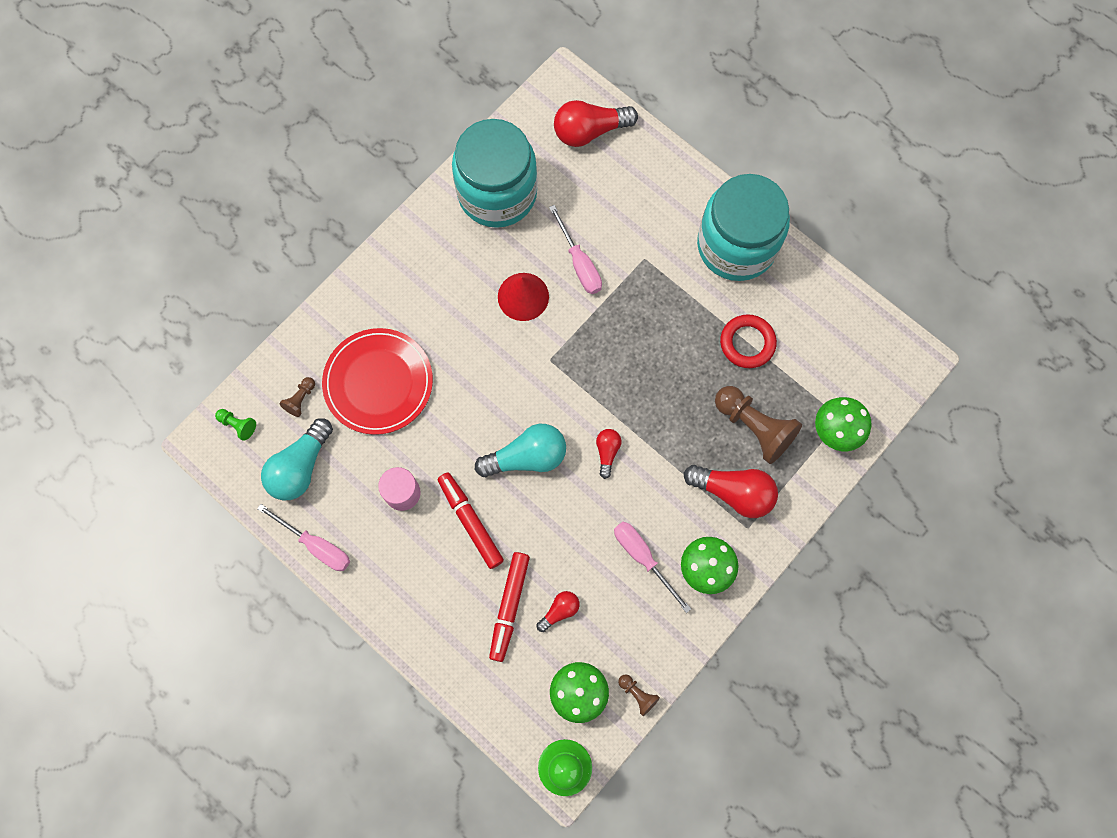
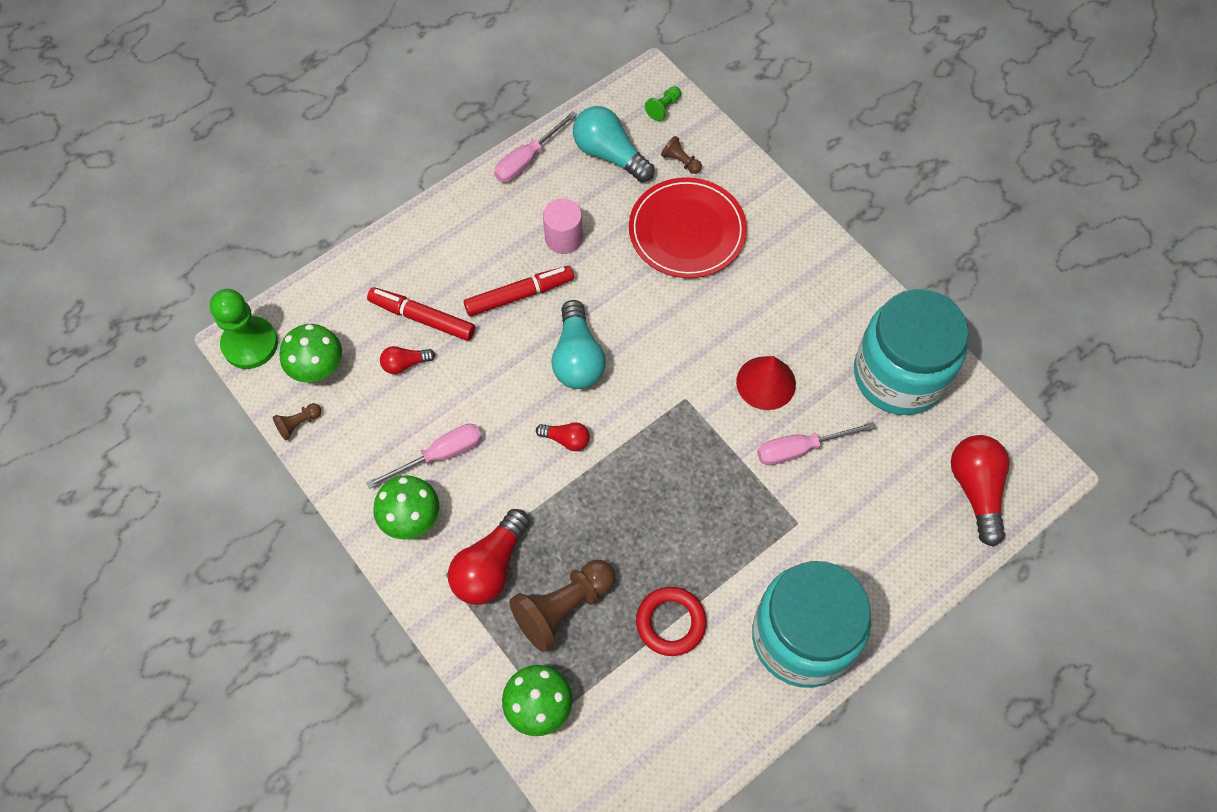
camera: 100 degrees right, 10 degrees down
(559, 611) = (405, 364): red light bulb -> red light bulb turned 105 degrees clockwise

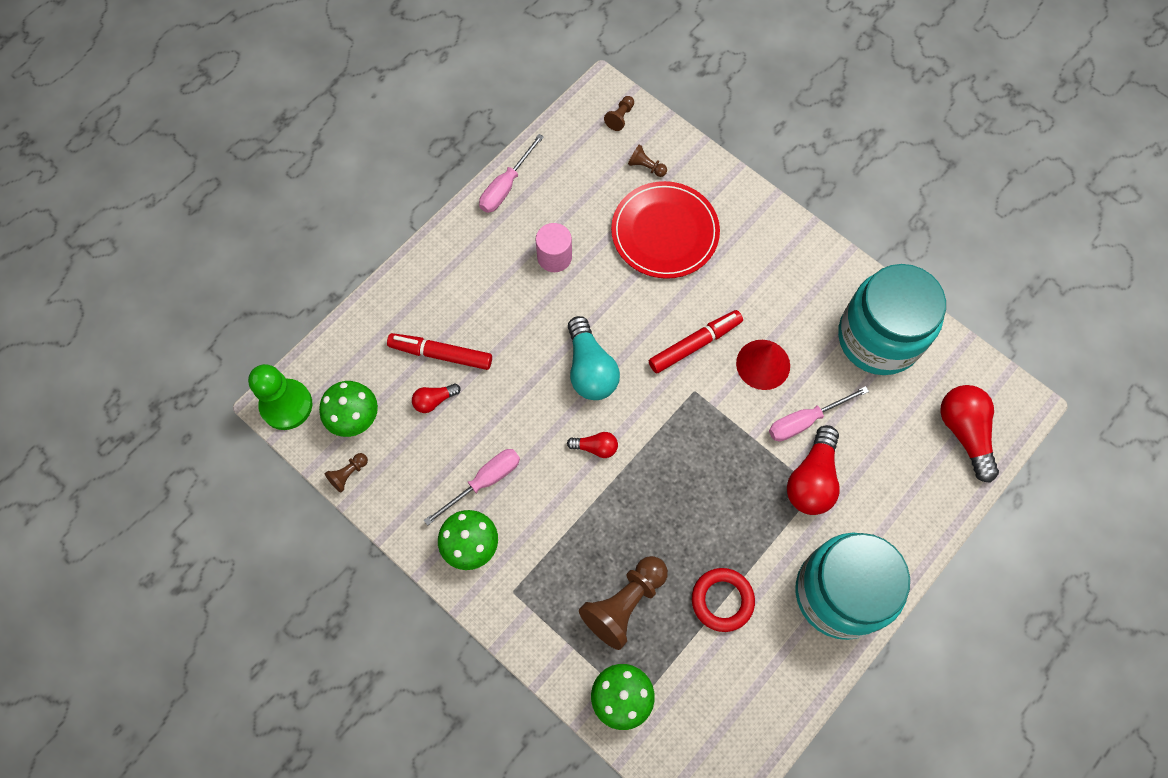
camera: 10 degrees left, 5 degrees up
(490, 567) = (551, 578): red light bulb -> red light bulb (812, 479)
(519, 295) = (525, 318): red marker -> red marker (695, 344)
(609, 154) = (580, 170): turquoise light bulb -> none
(663, 108) = (620, 117): green pawn -> brown pawn

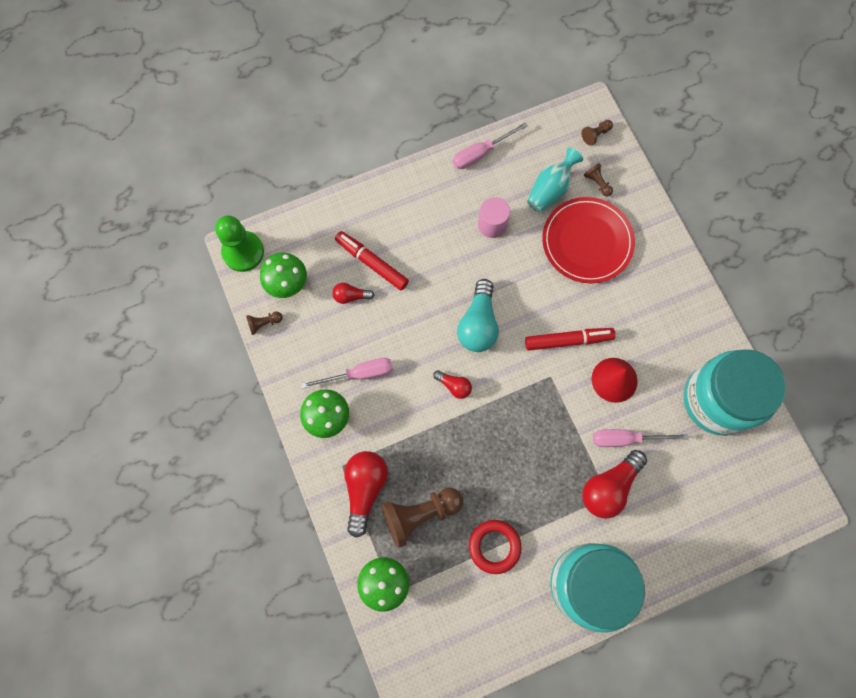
camera: 25 degrees right, 5 degrees up
(599, 194) = (550, 189): none -> turquoise vase
(964, 432) = (750, 506): red light bulb -> red light bulb (365, 489)

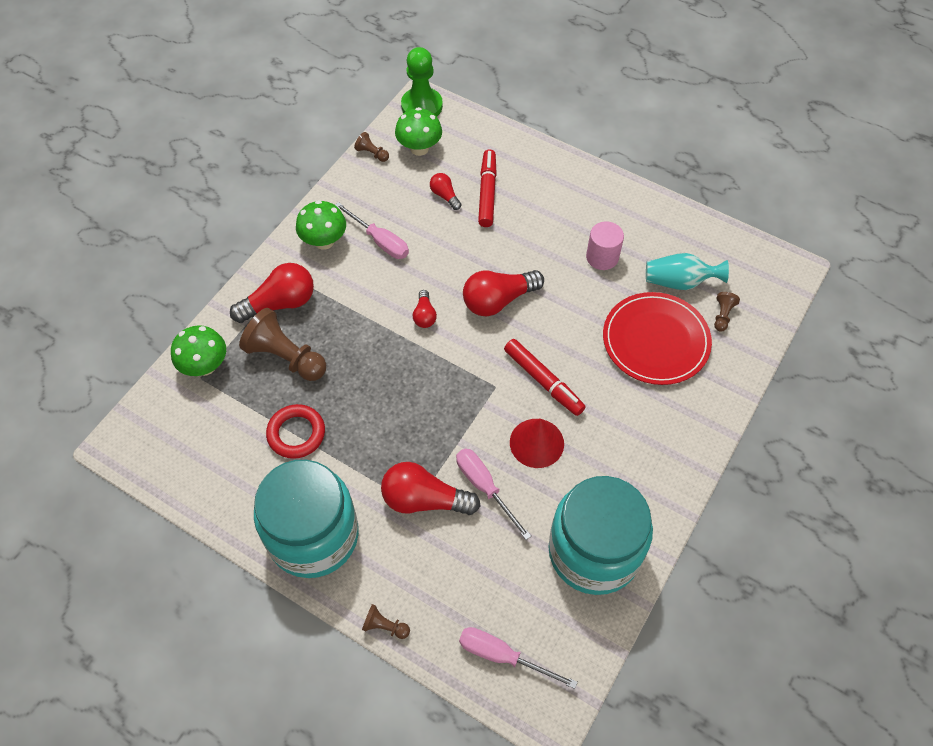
camera: 55 degrees right, 15 degrees down
(478, 324) = (498, 300): turquoise light bulb -> red light bulb
(481, 153) = (662, 210): pink screwdriver -> pink screwdriver (502, 656)
(595, 135) = (770, 286): brown pawn -> brown pawn (385, 626)

